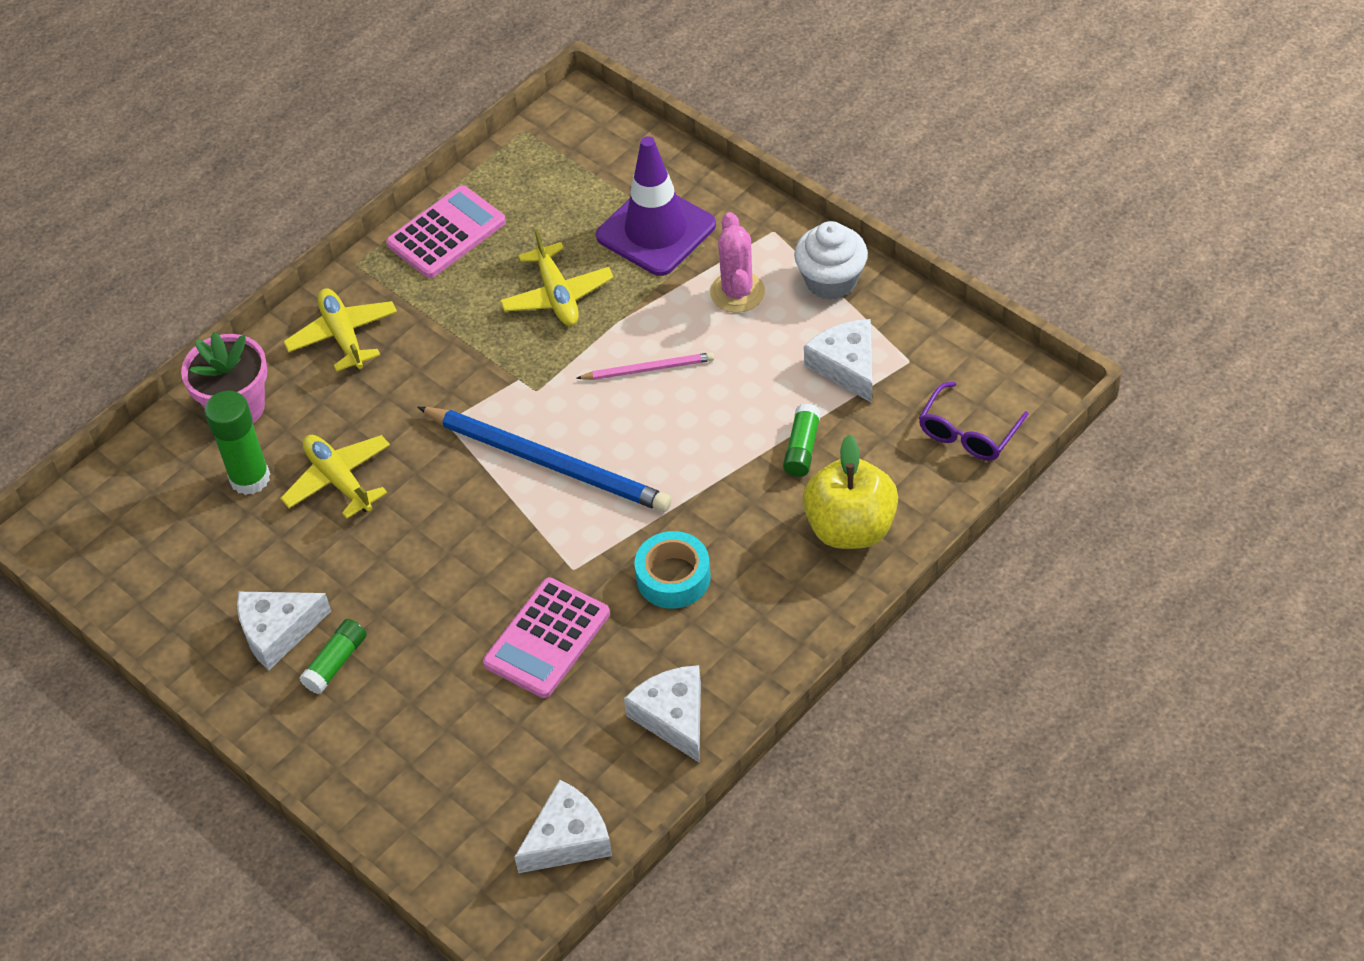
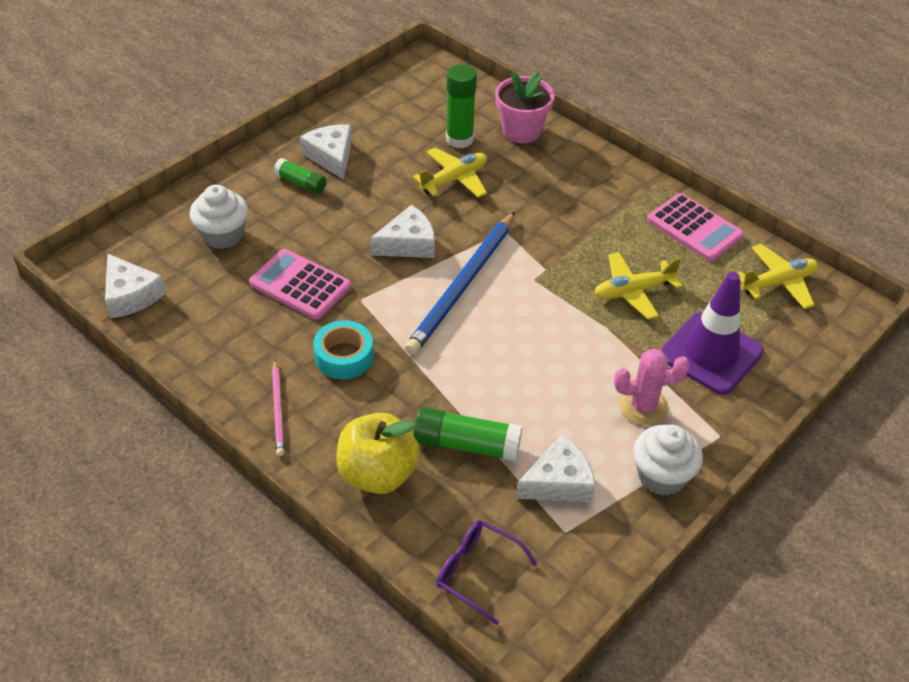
camera: 85 degrees right, 5 degrees down
(343, 336) = (587, 177): yellow plane -> yellow plane (778, 283)
(446, 745) = (223, 235): none -> white cupcake
(648, 369) = (555, 346): pink pencil -> pink pencil (278, 409)
(673, 717) = (216, 354): white cheese -> white cheese (408, 244)
(802, 448) = (466, 444): green glue stick -> green glue stick, size x1.60

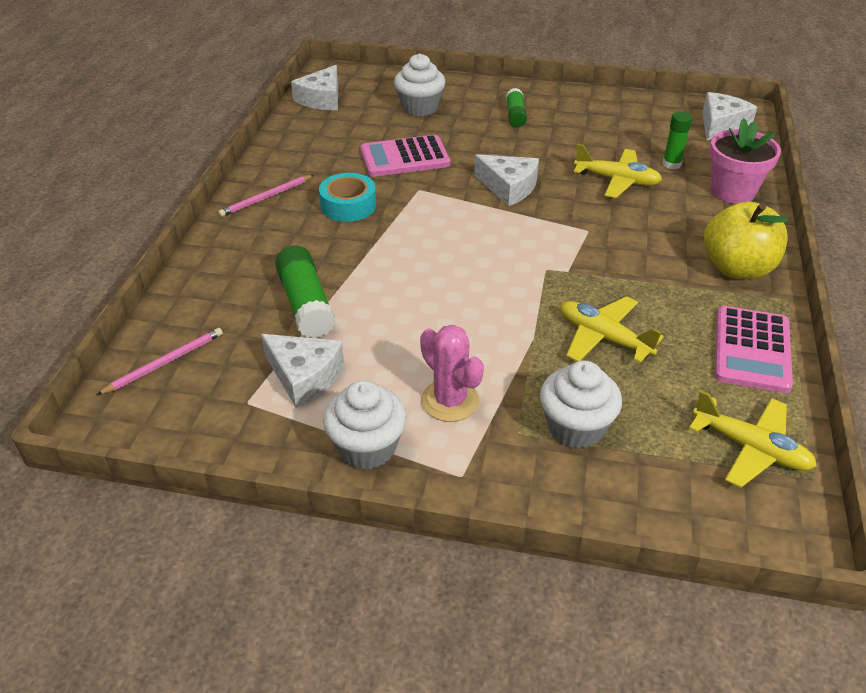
camera: 60 degrees right, 5 degrees down
(300, 285) = (405, 157): pink calculator -> pink calculator turned 105 degrees counterclockwise
(331, 156) = (563, 116): white cheese -> white cheese (721, 125)
(378, 474) = (236, 269): yellow apple -> yellow apple (737, 268)
(459, 139) = (671, 164): green glue stick -> green glue stick, size x0.62
(462, 286) = (491, 232): blue pencil -> none
(476, 572) = (165, 363): purple glasses -> pink pencil
(711, 353) = (575, 427): purple traffic cone -> white cupcake

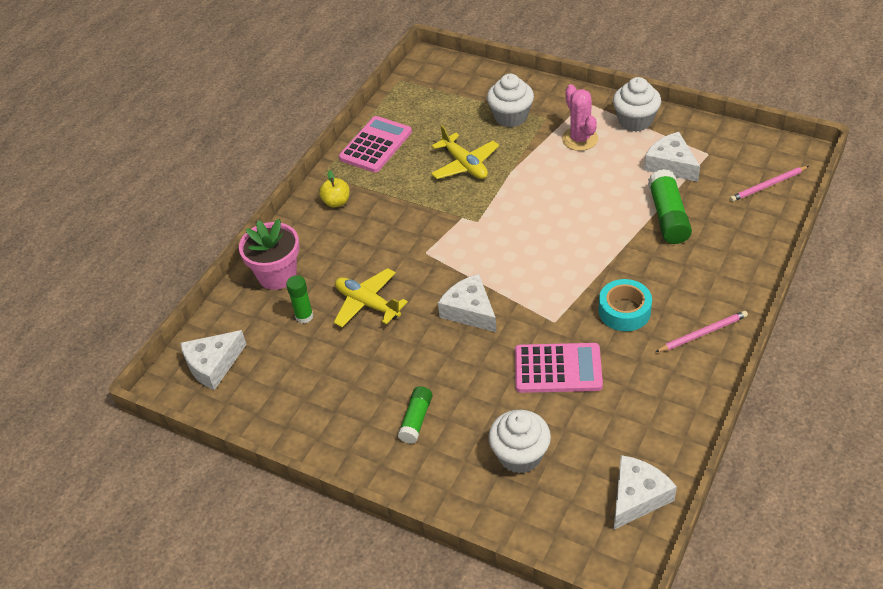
camera: 160 degrees left, 5 degrees up
(737, 268) = (336, 202): yellow apple -> yellow apple, size x0.51
(750, 448) = (420, 96): yellow plane -> none

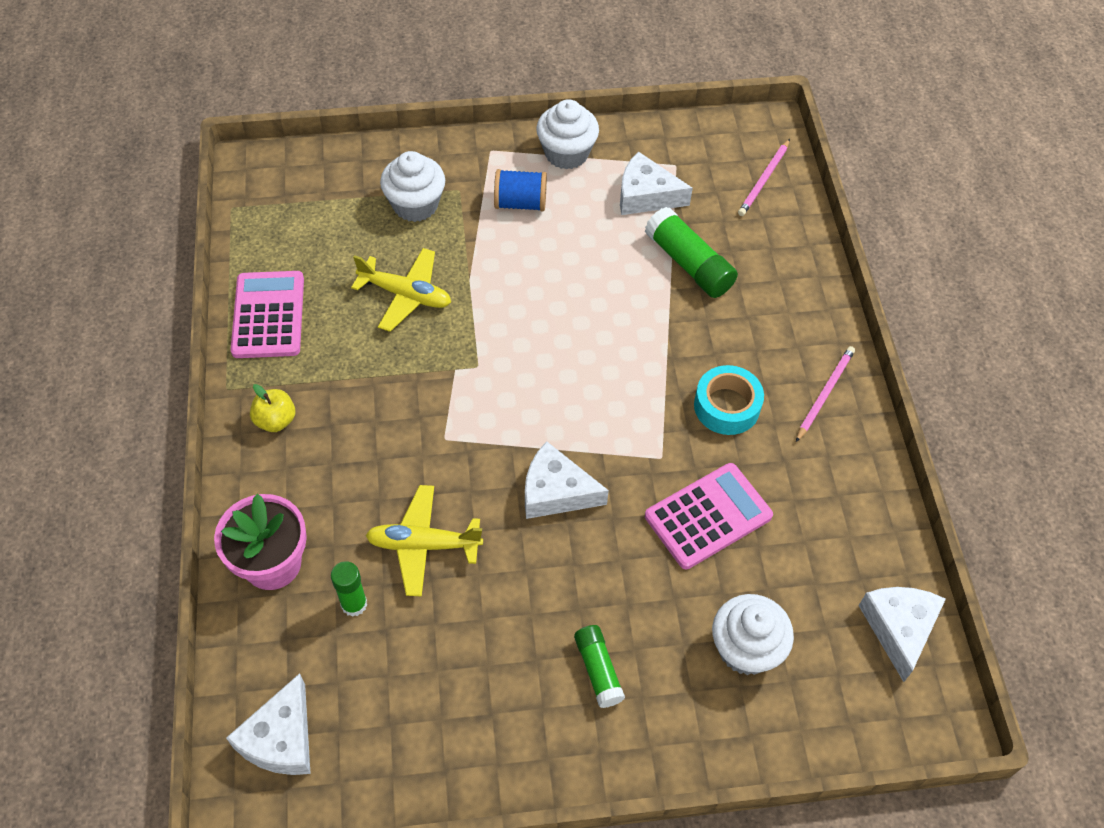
camera: 40 degrees left, 10 degrees up
(580, 139) = (520, 203): pink cactus -> blue spool

